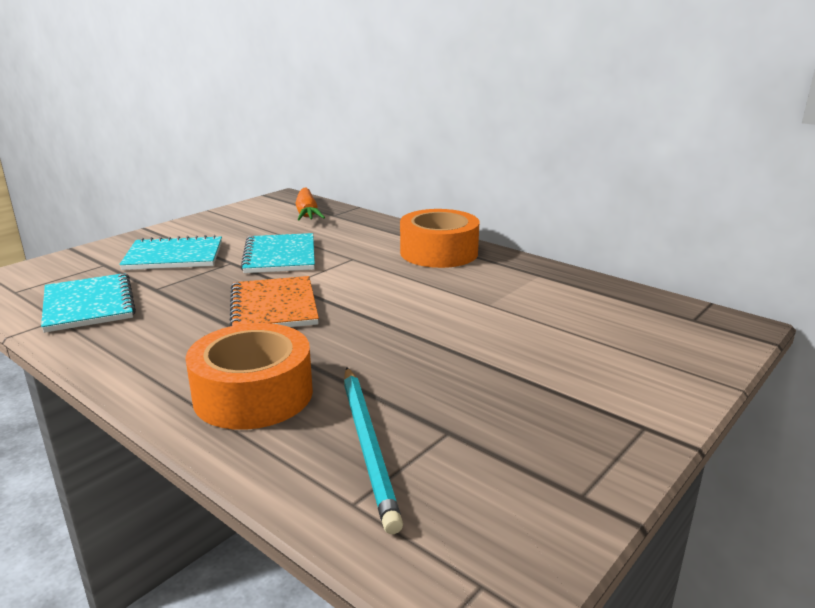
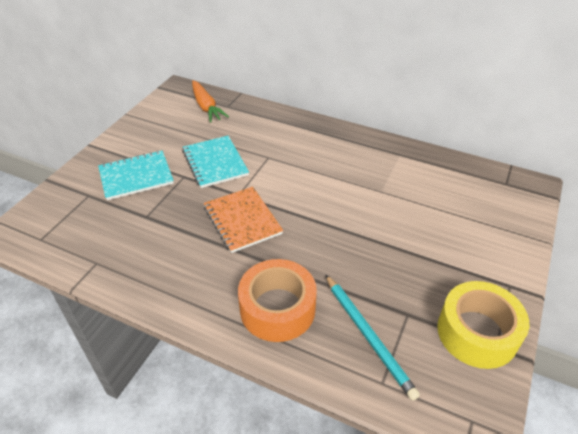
camera: 15 degrees left, 20 degrees up
(89, 305) = (108, 243): turquoise notebook -> none
(439, 252) = (324, 140): orange tape -> none
(555, 472) = (477, 333): none -> yellow tape

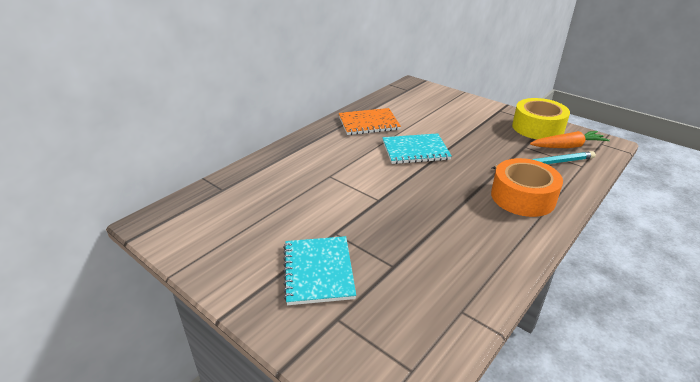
camera: 75 degrees left, 10 degrees down
(206, 107) = (211, 204): orange carrot -> orange carrot (567, 146)
(215, 163) = (322, 209): turquoise notebook -> turquoise notebook (415, 150)
(242, 220) = (416, 202): orange notebook -> orange notebook (368, 123)

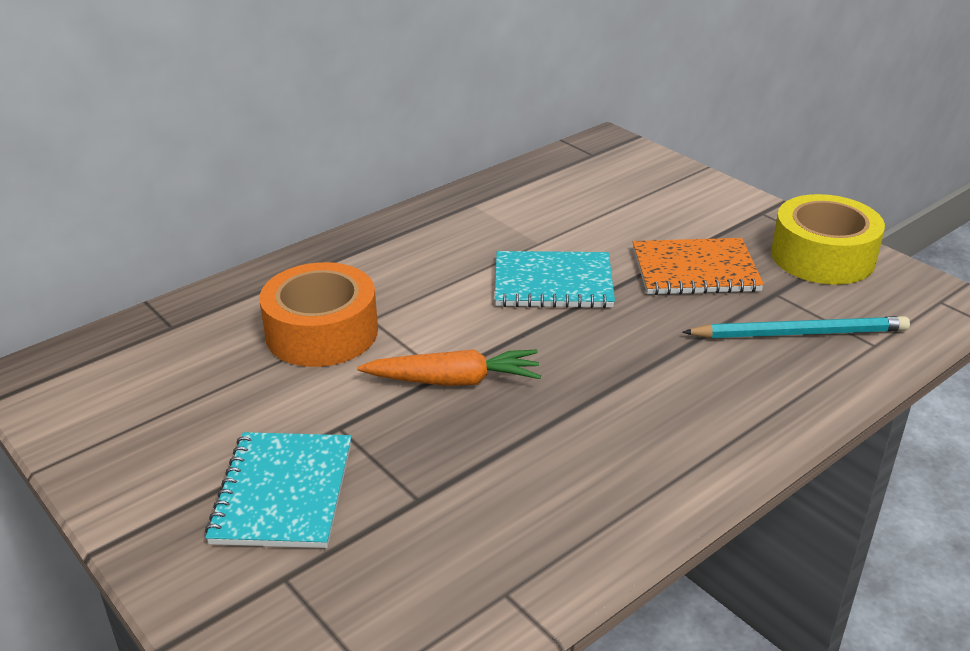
camera: 10 degrees right, 0 degrees up
(368, 123) = (486, 219): orange notebook -> orange notebook (695, 270)
(523, 197) = (721, 396): orange tape -> orange tape (322, 332)
(567, 146) = (865, 301): orange carrot -> orange carrot (453, 381)

